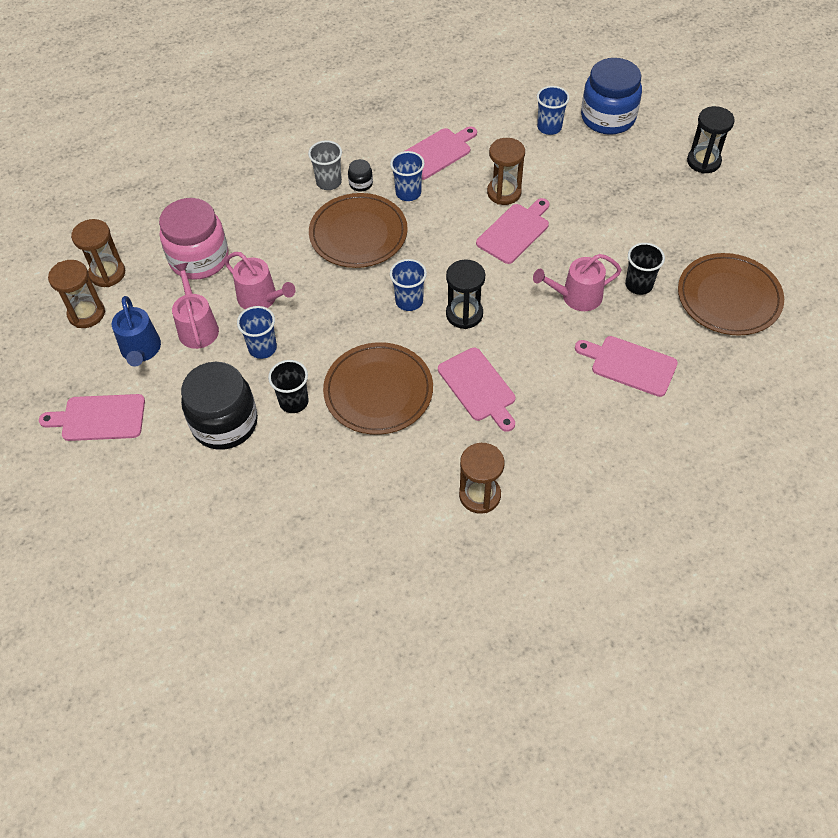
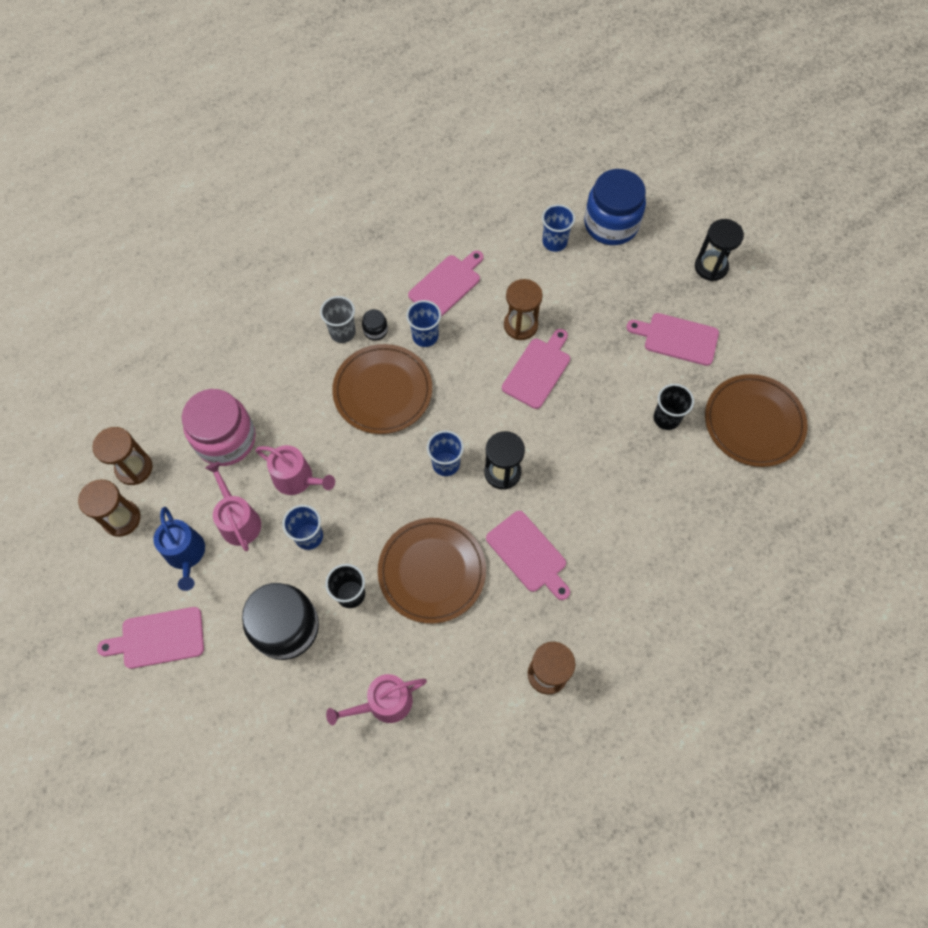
camera: 10 degrees left, 10 degrees up
(577, 296) = (609, 439): pink watering can -> pink watering can (384, 703)
(630, 365) = (670, 510): pink cutting board -> pink cutting board (677, 338)

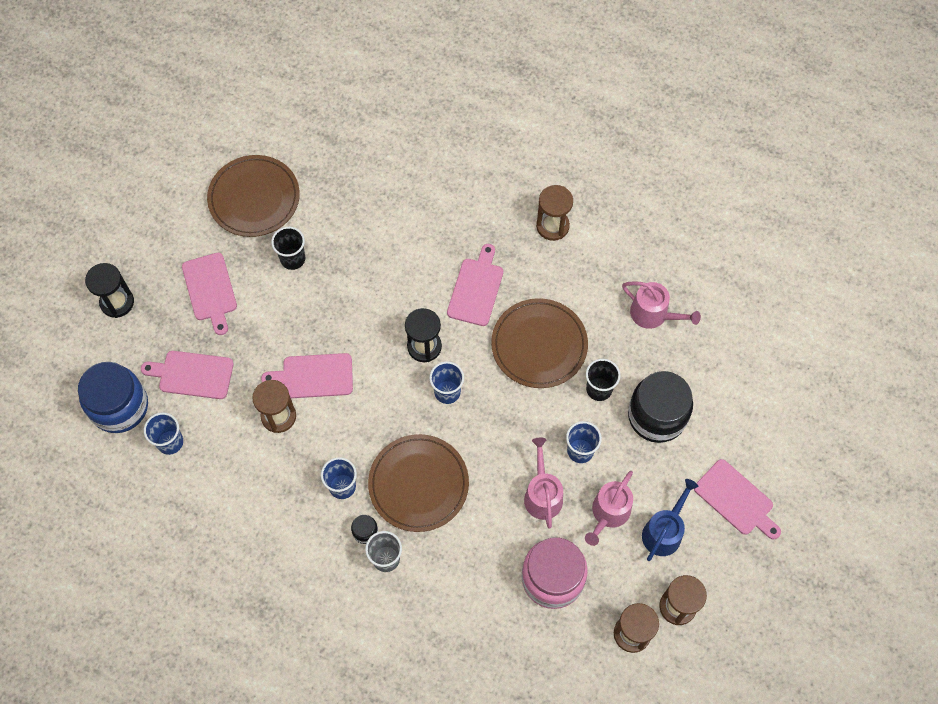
camera: 125 degrees left, 0 degrees up
(446, 284) = (277, 504): pink cutting board -> pink cutting board (192, 374)

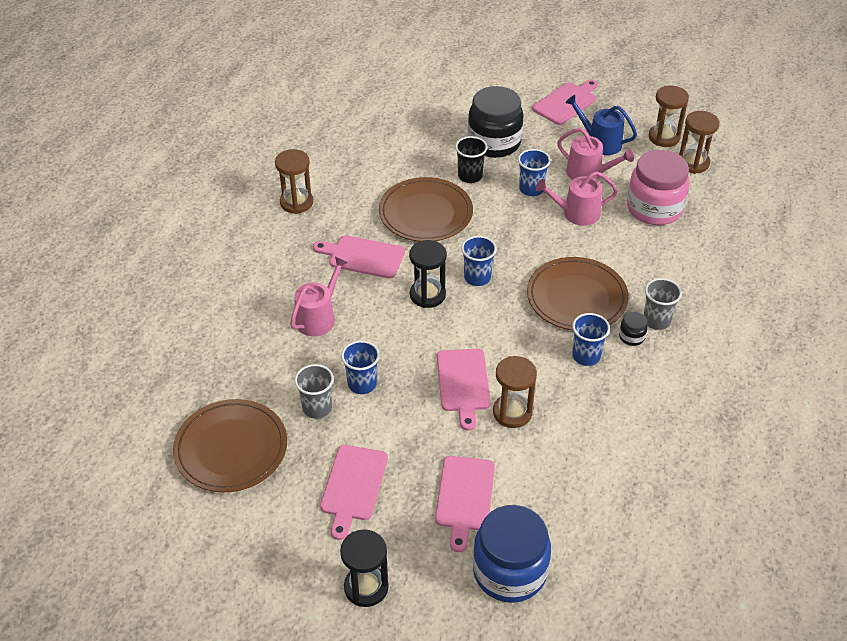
camera: 90 degrees left, 20 degrees down
(170, 442) = (551, 514): blue cup -> blue cup (362, 384)
(210, 290) = (353, 486): pink cutting board -> pink cutting board turned 120 degrees clockwise
(293, 259) = (317, 408): black cup -> grey cup
(653, 314) = (394, 141): pink watering can -> pink watering can (318, 317)

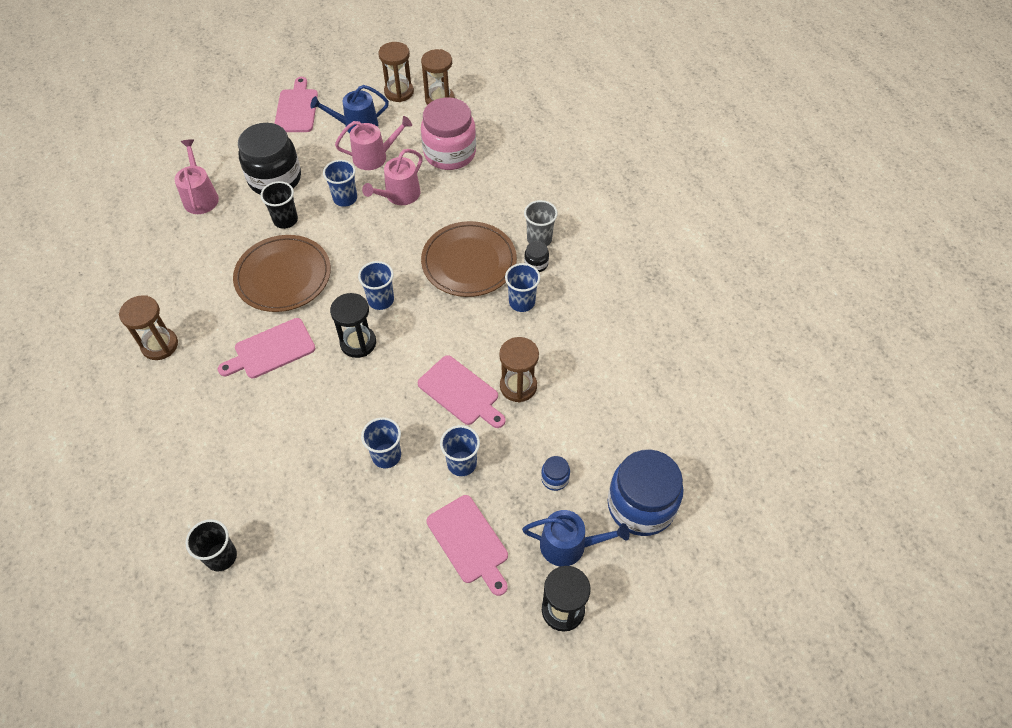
camera: 45 degrees left, 10 degrees up
(191, 361) = (221, 556): none -> black cup
(231, 449) = (341, 599): brown plate -> none
(317, 408) = (373, 505): grey cup -> none
(318, 317) = (290, 430): pink watering can -> pink watering can (200, 197)
(408, 431) = (462, 463): none -> blue cup
(421, 550) = (569, 545): none -> blue watering can
(464, 497) = (555, 478): pink cutting board -> blue jar

